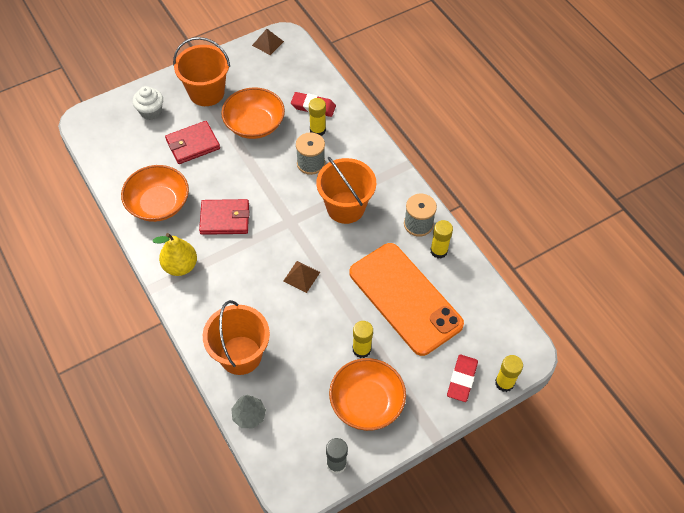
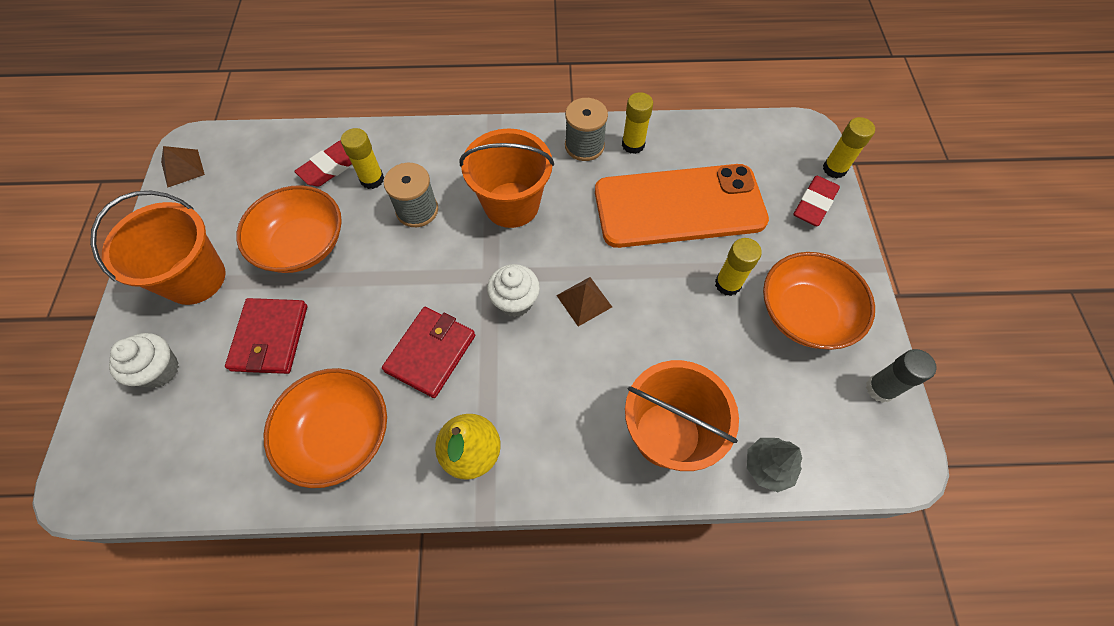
camera: 60 degrees left, 5 degrees up
(280, 242) = (515, 301): none -> white cupcake
(462, 379) = (814, 204): red eraser -> red eraser turned 75 degrees clockwise

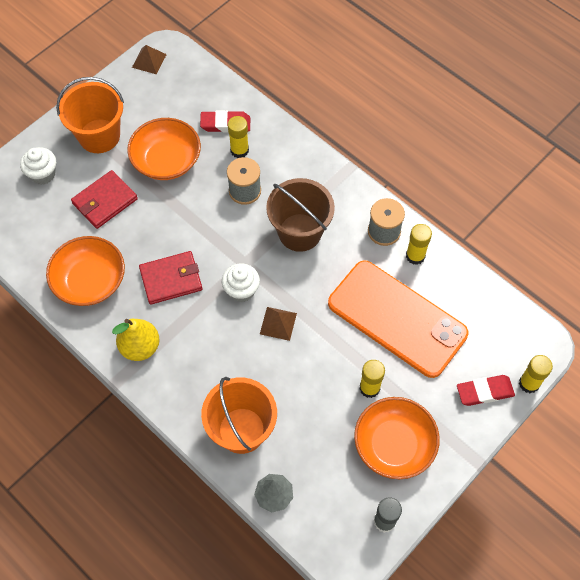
camera: 45 degrees right, 0 degrees up
(511, 205) = (299, 232): orange bucket -> brown bucket

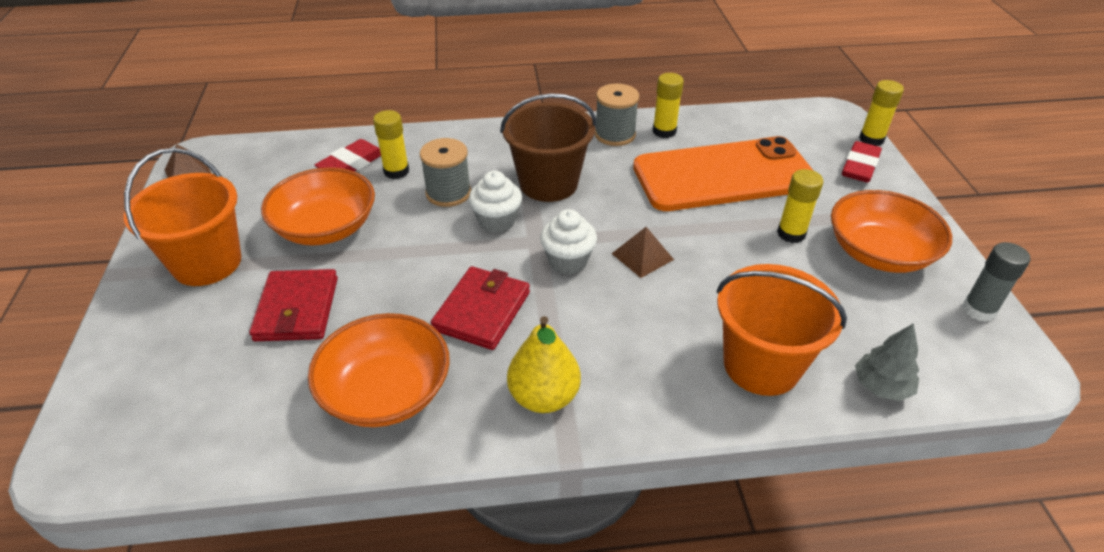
camera: 50 degrees left, 20 degrees down
(43, 174) = (169, 346): white cupcake -> white cupcake (497, 221)

